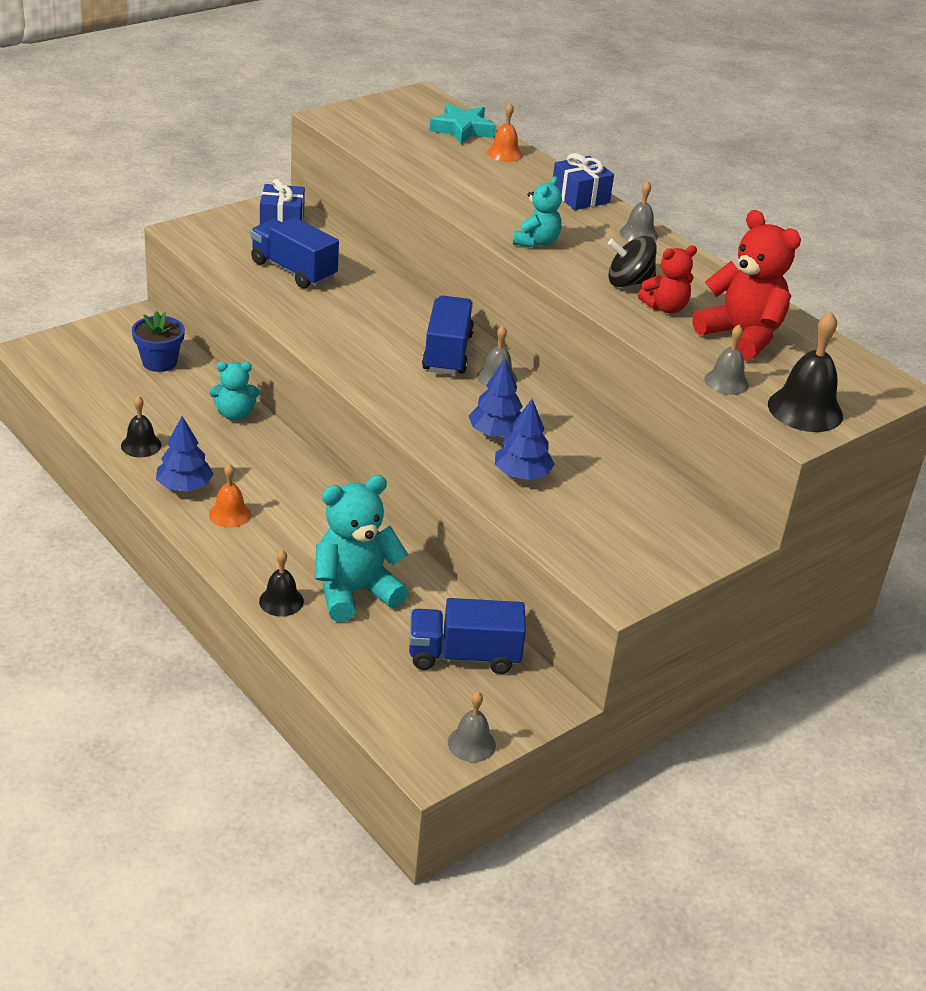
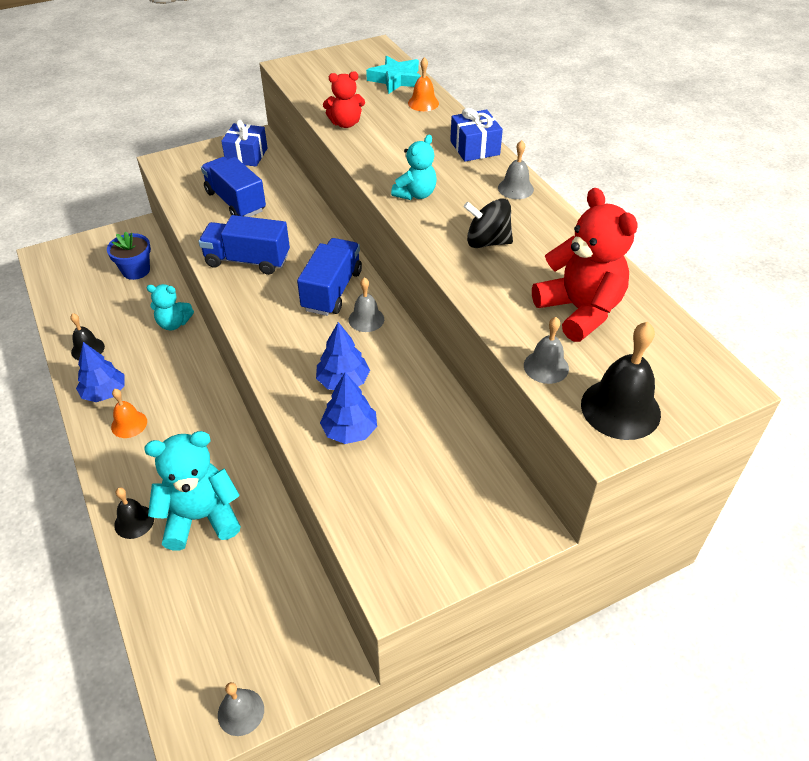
camera: 15 degrees right, 10 degrees up
(464, 656) = (270, 602): blue truck -> blue truck (247, 260)
(665, 307) = (513, 272): red teddy bear -> red teddy bear (345, 123)

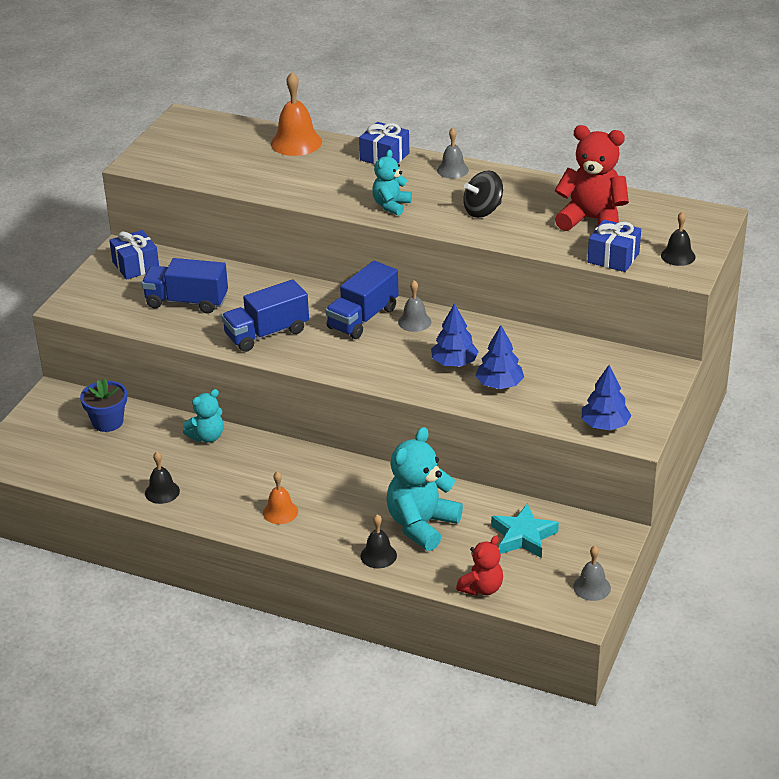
camera: 40 degrees left, 10 degrees down
(104, 392) = (226, 507): blue tree -> blue tree (605, 425)
(332, 290) = (363, 318): blue truck -> blue truck turned 120 degrees counterclockwise
(345, 123) = (260, 184): red teddy bear -> red teddy bear (482, 588)
(396, 79) = (245, 134): turquoise star -> turquoise star (523, 536)
(415, 194) = (391, 205): turquoise teddy bear -> turquoise teddy bear turned 150 degrees counterclockwise
(423, 103) = (296, 142): orange bell -> orange bell, size x1.67
(546, 367) = (613, 257): grey bell -> blue gift
(620, 408) = (678, 256): black bell -> black bell, size x0.60

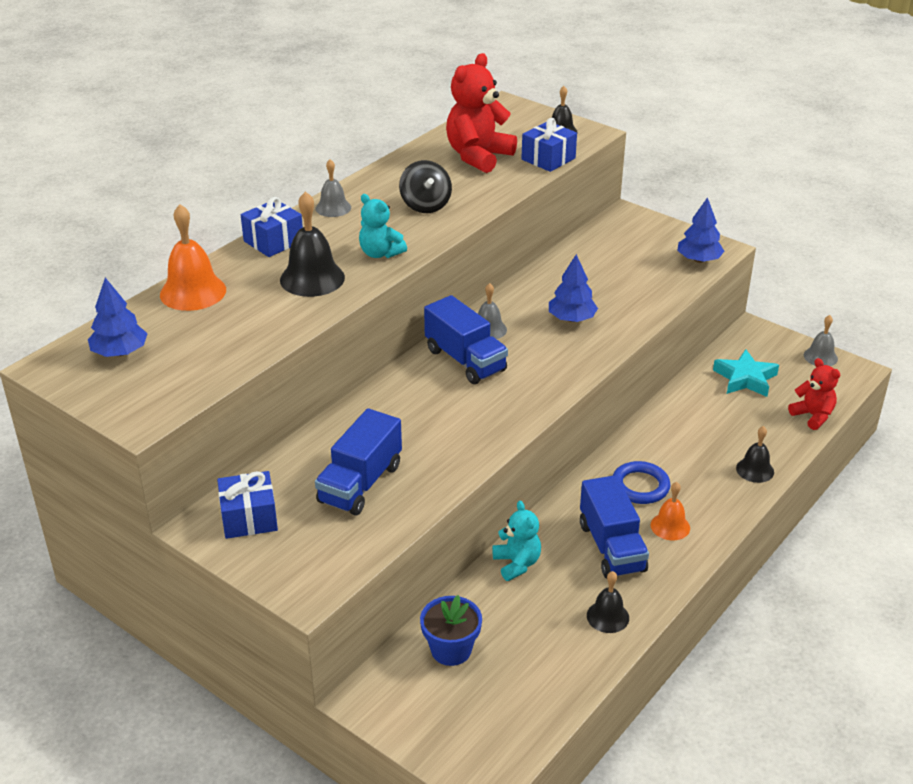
camera: 75 degrees left, 0 degrees up
(267, 333) = (461, 430): blue truck -> blue truck (611, 547)
(327, 488) = (640, 486): none -> blue ring
(338, 185) = (312, 278): none -> black bell
(421, 525) = (715, 434): turquoise teddy bear -> none
(499, 384) = (618, 300): blue tree -> blue tree (120, 352)

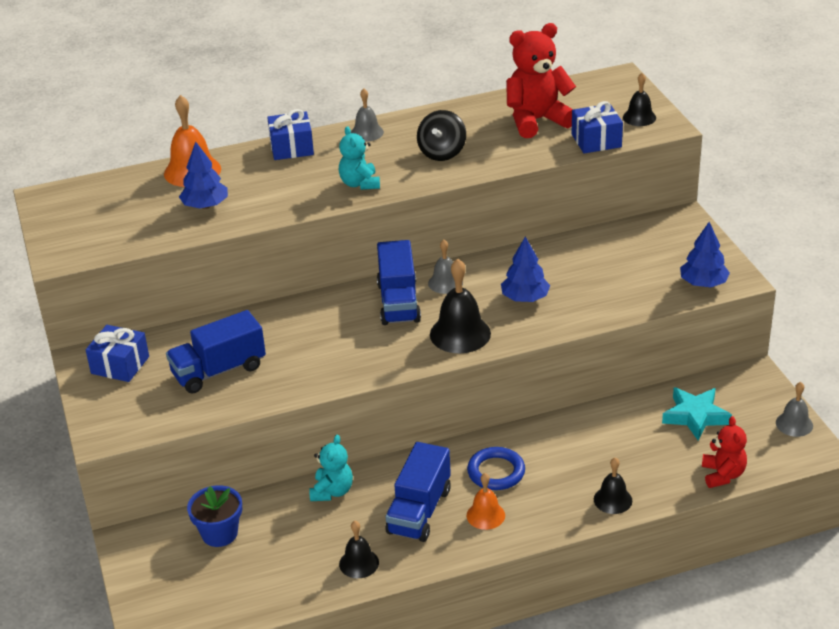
camera: 35 degrees right, 0 degrees up
(120, 352) = (98, 202): blue tree -> blue tree (205, 206)
(312, 278) = (286, 188): black bell -> black bell (460, 334)

